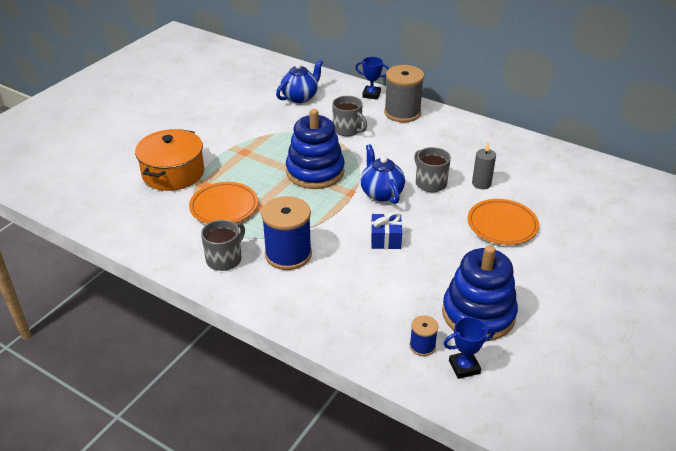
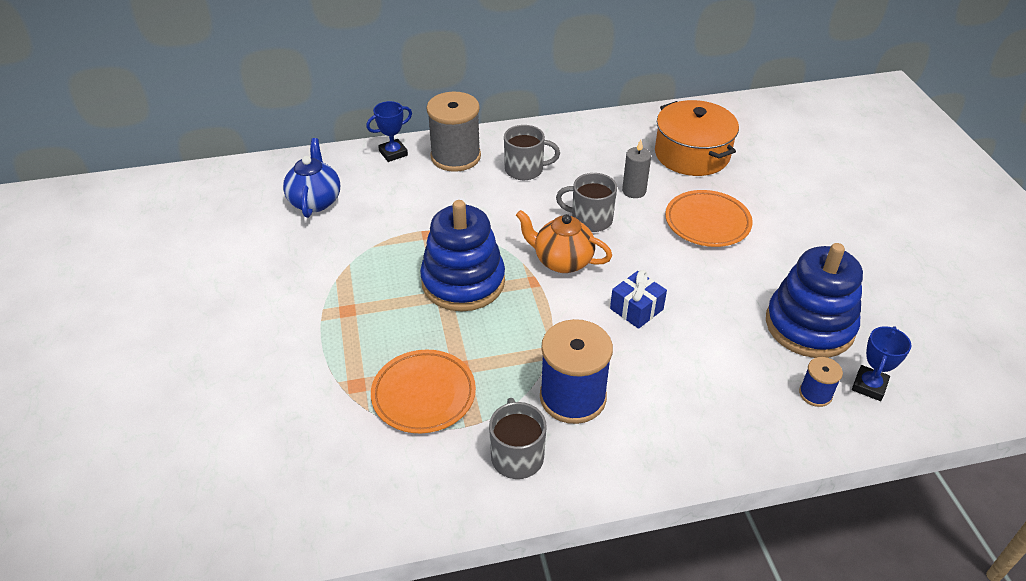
camera: 45 degrees left, 5 degrees up
(173, 173) = (296, 397): orange pot -> orange pot (692, 154)
(348, 130) = (426, 210): grey mug -> grey mug (525, 170)
(381, 193) = (562, 261): blue teapot -> orange teapot

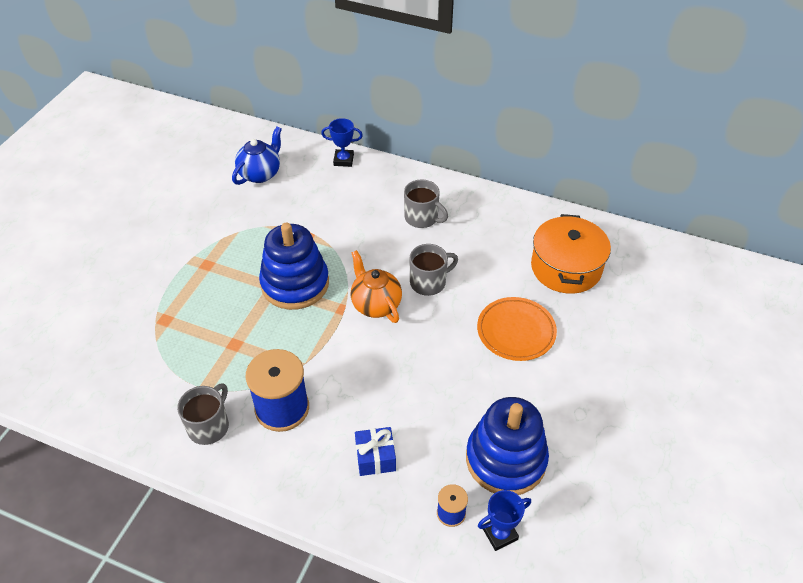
camera: 35 degrees right, 5 degrees up
(424, 395) = (196, 350): orange plate -> none
(455, 156) = (383, 183): grey spool -> none
(590, 219) = (429, 282): grey mug -> grey mug turned 105 degrees clockwise
(634, 191) = (486, 276): grey candle -> none
(636, 309) = (390, 370): blue gift -> blue gift (375, 457)

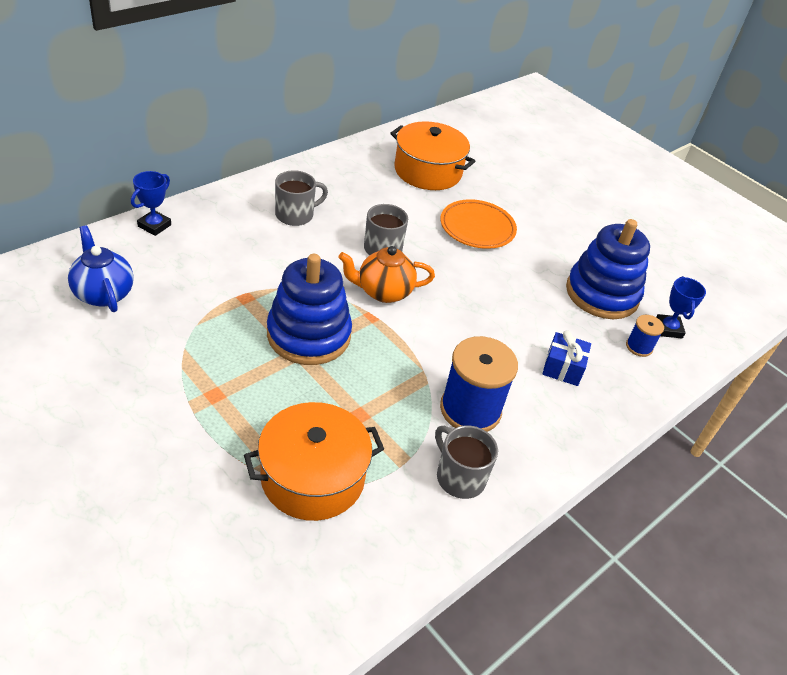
camera: 70 degrees left, 5 degrees down
(165, 343) = (312, 477): none -> orange pot

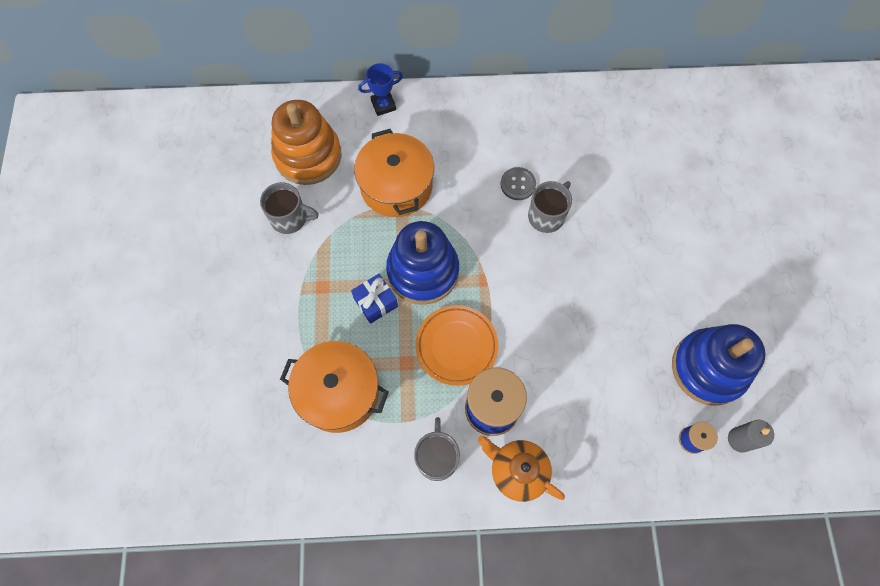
camera: 45 degrees right, 25 degrees up
(103, 293) = (308, 156): blue teapot -> orange stacking toy
(295, 215) = (500, 144): grey mug -> grey mug (290, 218)
(337, 236) = (518, 184): none -> grey button
(383, 292) = (512, 261): orange teapot -> orange teapot (517, 471)
(428, 171) = (659, 147): orange pot -> orange pot (396, 185)
(477, 228) = (651, 236): orange plate -> orange plate (456, 346)
(563, 368) = (601, 418): blue gift -> blue gift (375, 302)
(668, 329) = (739, 439): blue trophy -> grey candle

